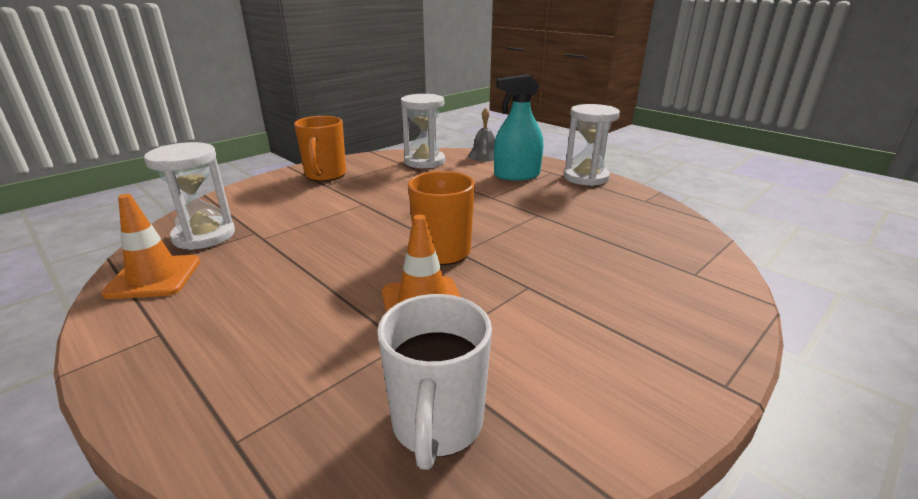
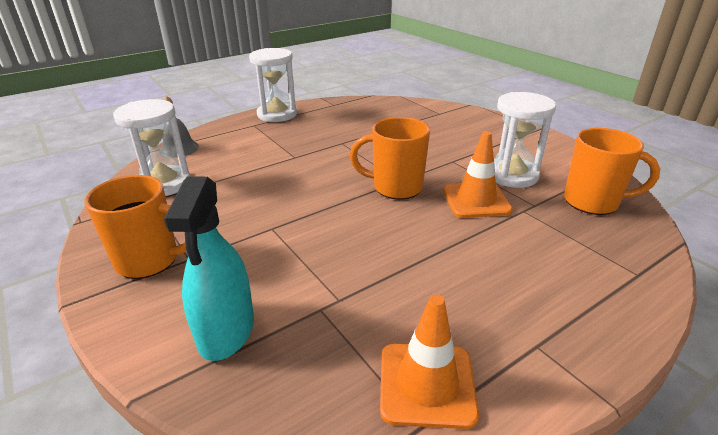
camera: 80 degrees left, 5 degrees up
(204, 236) = (315, 359): white hourglass -> white hourglass (512, 175)
(437, 425) = (593, 202): white mug -> orange mug
(516, 175) = (250, 140): turquoise spray bottle -> turquoise spray bottle (226, 330)

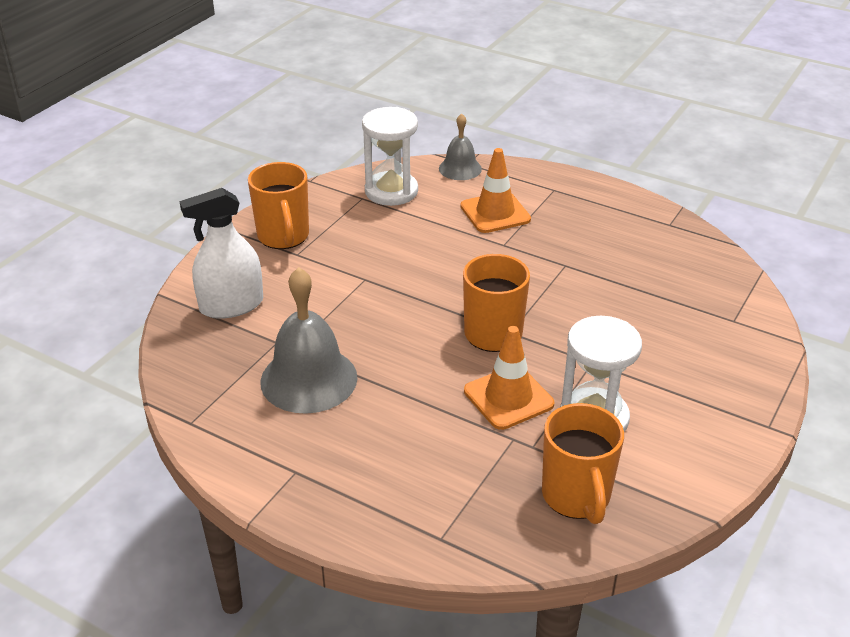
camera: 65 degrees right, 5 degrees up
(226, 330) = (231, 305): turquoise spray bottle -> white spray bottle
(277, 114) = (596, 194): white hourglass -> none
(396, 300) = (309, 379): none -> grey bell
(427, 384) = (226, 417): orange traffic cone -> orange traffic cone (495, 213)

